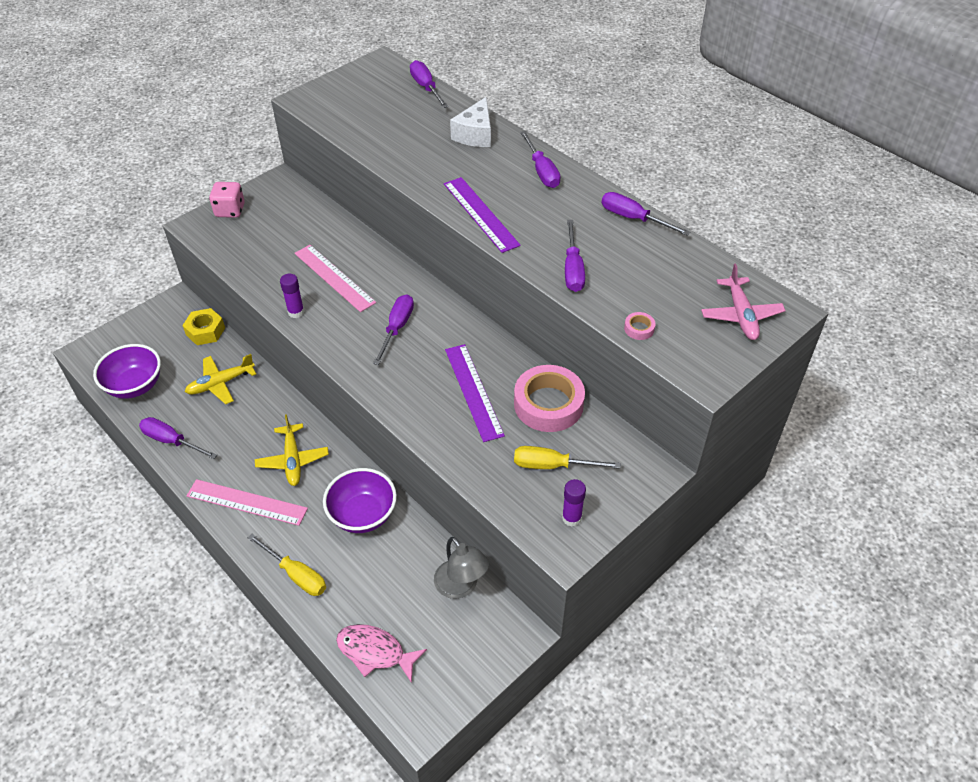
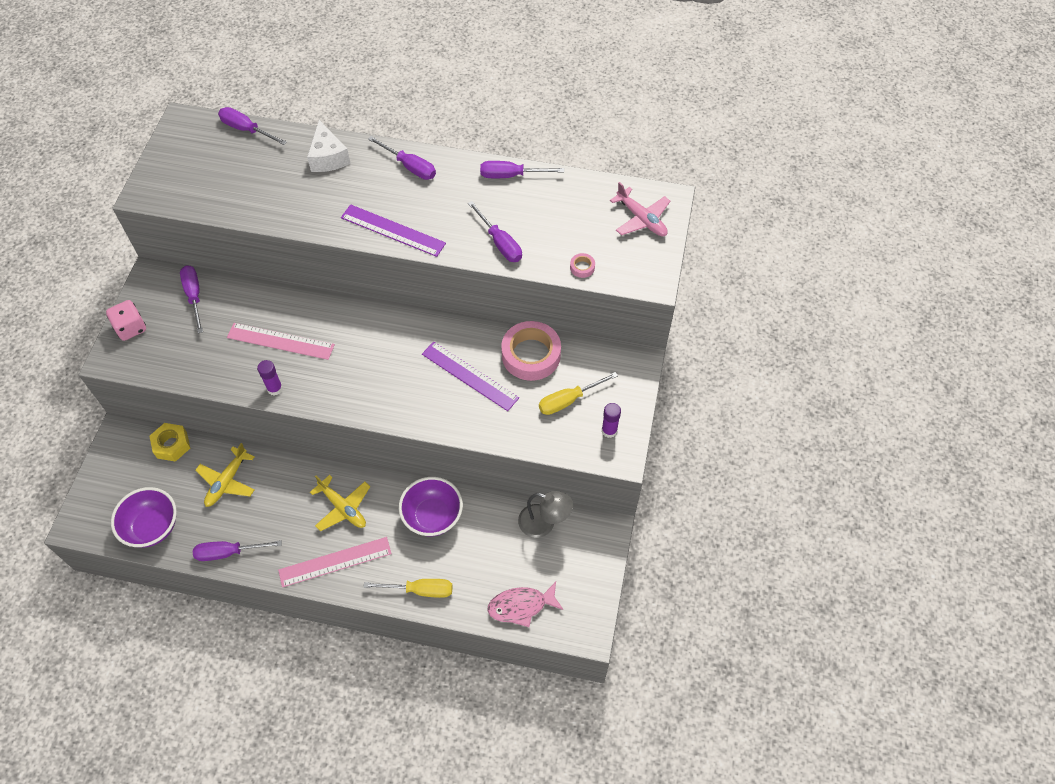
camera: 35 degrees left, 10 degrees up
(397, 328) = (369, 357): purple screwdriver -> purple screwdriver (194, 296)

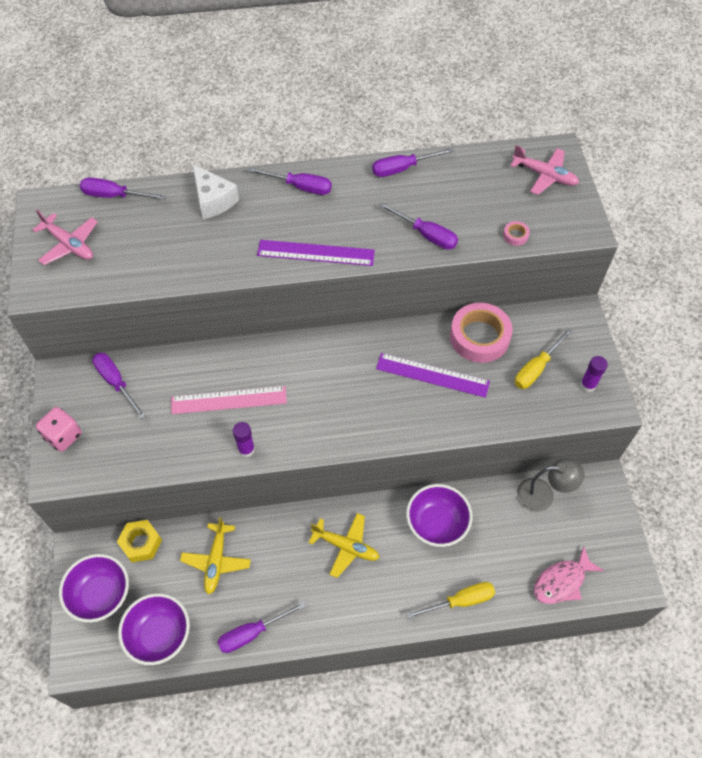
camera: 20 degrees left, 0 degrees up
(120, 477) = (101, 595): none -> purple bowl
(189, 162) = (69, 245): none -> pink plane
(335, 561) = (364, 603): pink ruler -> none

